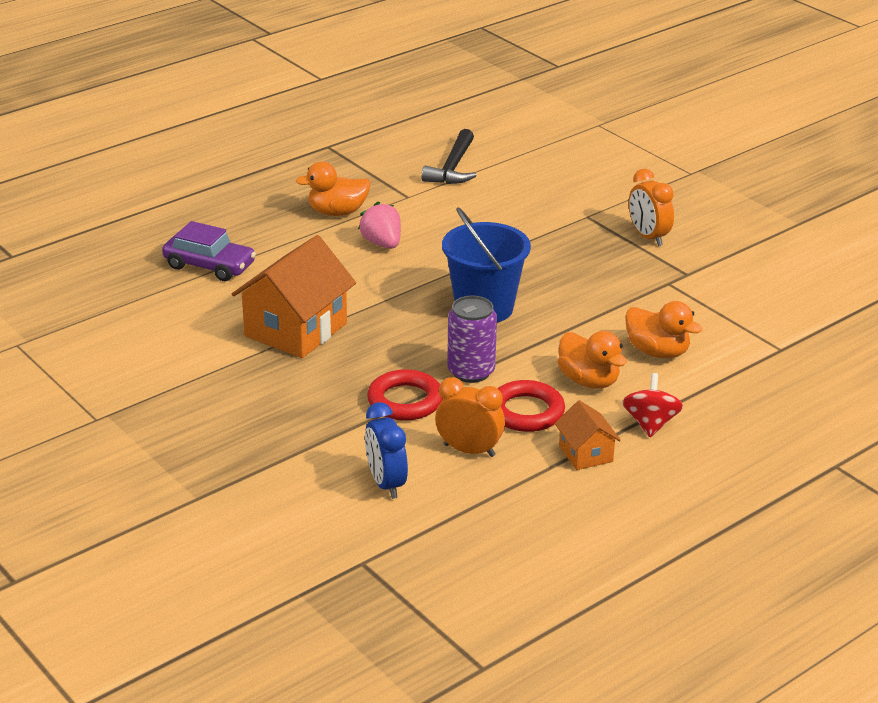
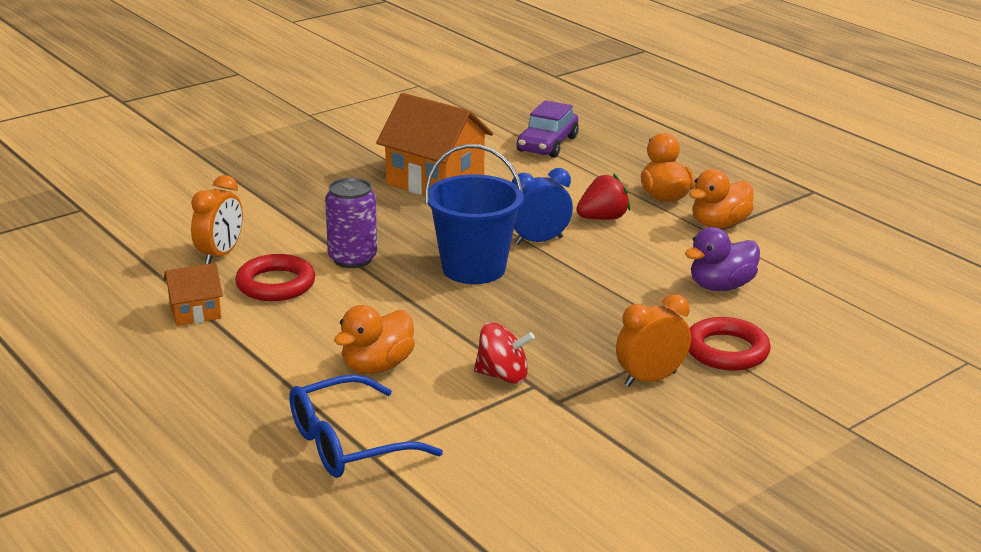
camera: 90 degrees right, 5 degrees down
(382, 243) = (602, 218): pink strawberry -> red strawberry
(386, 484) = (183, 218): blue clock -> blue clock (538, 241)
(405, 401) = (308, 227): red ring -> red ring (726, 350)
(453, 167) = (792, 258): black hammer -> none
(503, 200) = (721, 286): none -> purple duck
(589, 381) = (325, 320): orange duck -> orange duck (719, 224)
(650, 424) = (236, 351): red spinning top -> red spinning top (503, 376)
(769, 361) = (348, 444): none -> blue glasses

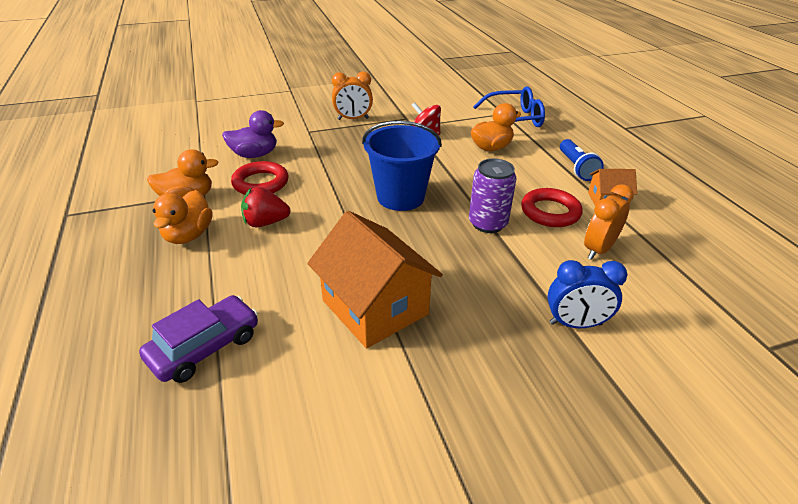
camera: 160 degrees left, 10 degrees up
(232, 355) = (576, 168): none -> blue flashlight
(538, 241) = (335, 211): blue clock -> blue clock (575, 324)
(726, 350) = (300, 123): red ring -> red ring (260, 183)

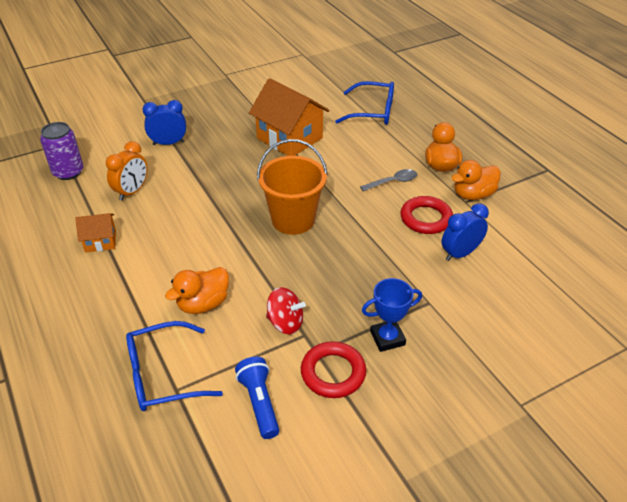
camera: 170 degrees right, 5 degrees up
(205, 347) = (373, 112): purple car -> blue glasses
(255, 155) = (460, 253): purple duck -> blue clock
(265, 223) = (393, 182): red strawberry -> grey spoon
(353, 119) = (387, 338): orange clock -> blue trophy
(400, 197) = (293, 220): blue bucket -> orange bucket
(488, 223) = (215, 203): purple can -> purple can (68, 172)
(550, 212) = (159, 221): red ring -> red ring (333, 373)
(576, 168) = (112, 283): blue flashlight -> blue flashlight (259, 403)

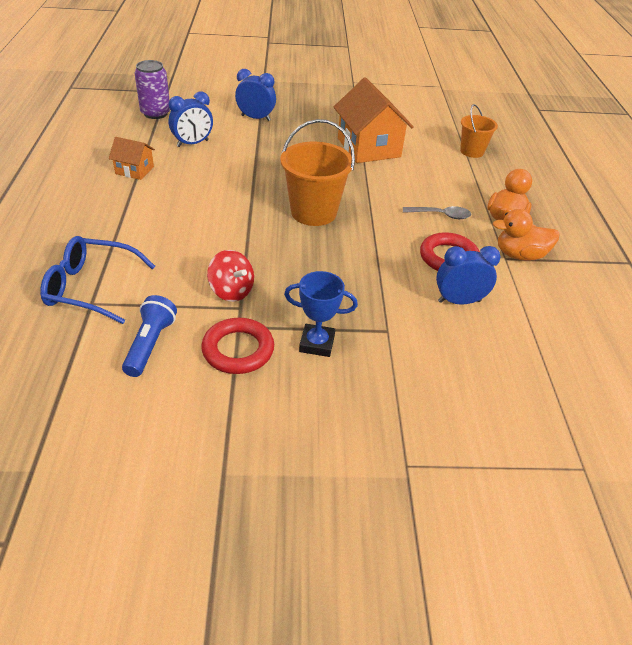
camera: 25 degrees right, 0 degrees up
(132, 192) = (193, 143): orange clock -> blue clock
(203, 304) = (174, 247): orange duck -> none
(373, 112) = (472, 151): blue glasses -> orange bucket

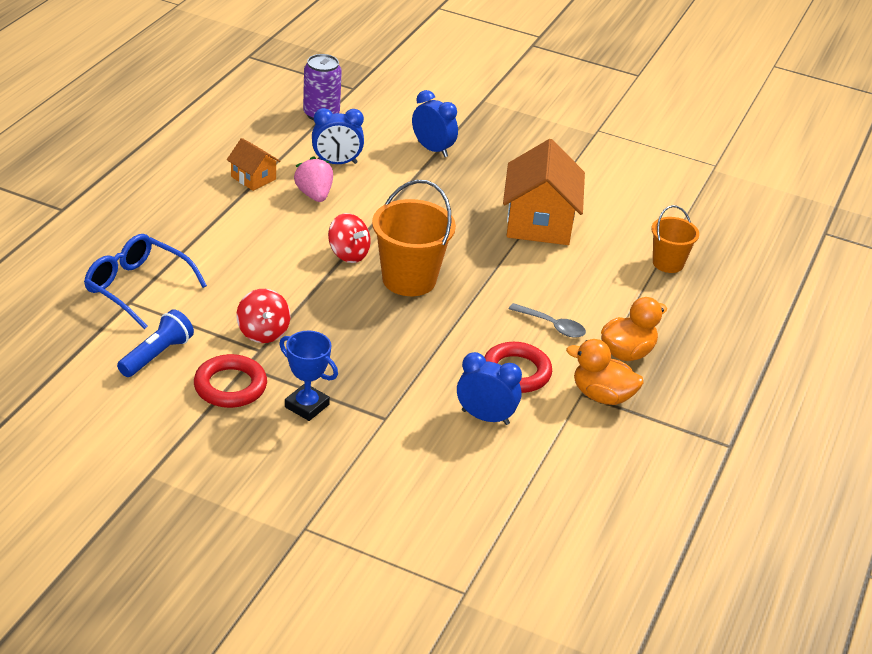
camera: 25 degrees right, 5 degrees down
(193, 170) = (314, 195): none -> pink strawberry
(253, 206) = (348, 254): none -> red spinning top

